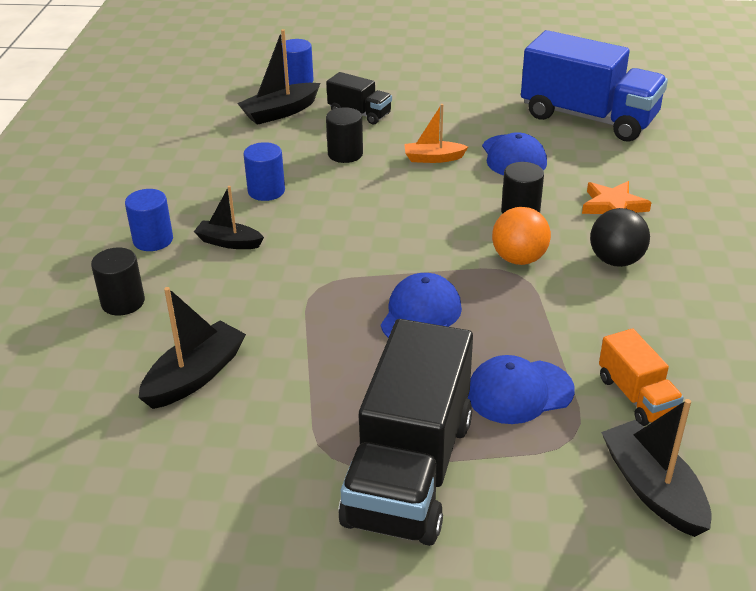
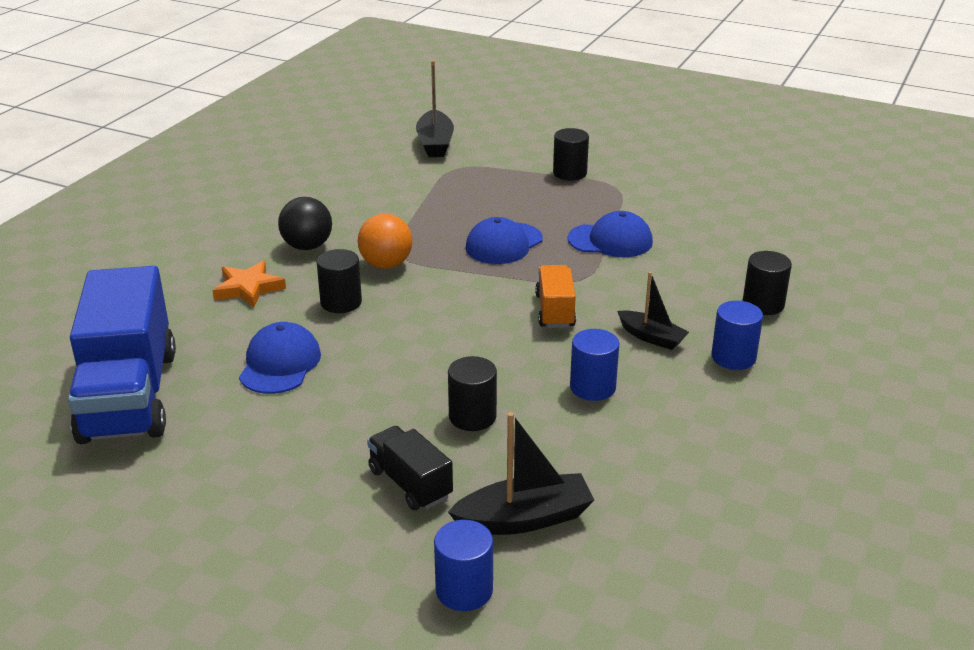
camera: 160 degrees left, 5 degrees down
(195, 376) = (701, 241): black boat -> none
(409, 470) = (569, 173): black truck -> black cylinder
(433, 158) = (371, 384): orange boat -> none
(519, 392) = (470, 191): blue cap -> blue cap (610, 240)
(588, 118) = (129, 395): blue truck -> blue truck turned 150 degrees counterclockwise
(636, 396) = (397, 175): orange truck -> orange truck (555, 311)

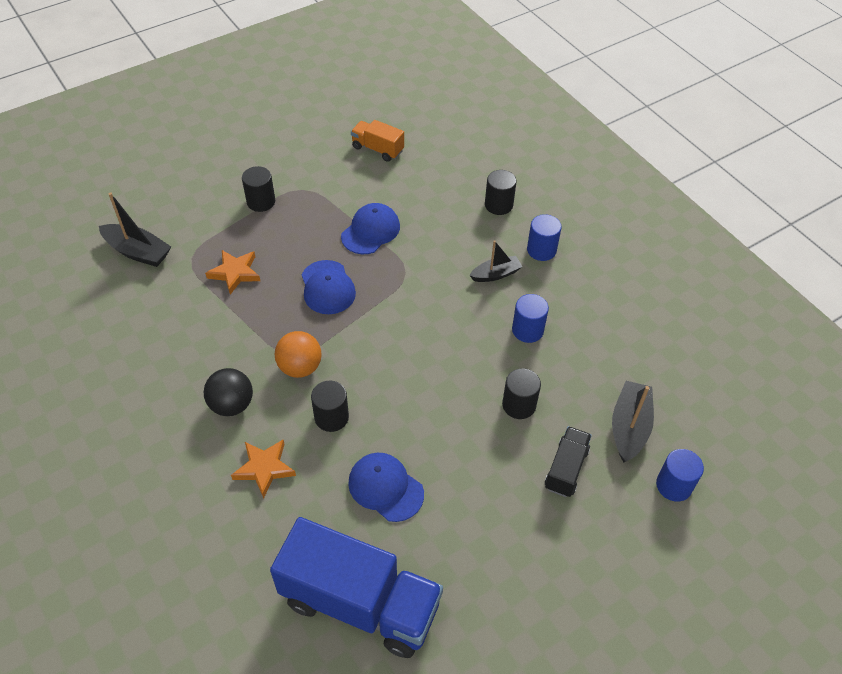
camera: 60 degrees left, 20 degrees up
(410, 484) = (566, 469): black truck -> black truck turned 120 degrees clockwise
(464, 193) = (235, 273): none -> orange star
(555, 311) = (433, 304): orange truck -> orange truck (377, 149)

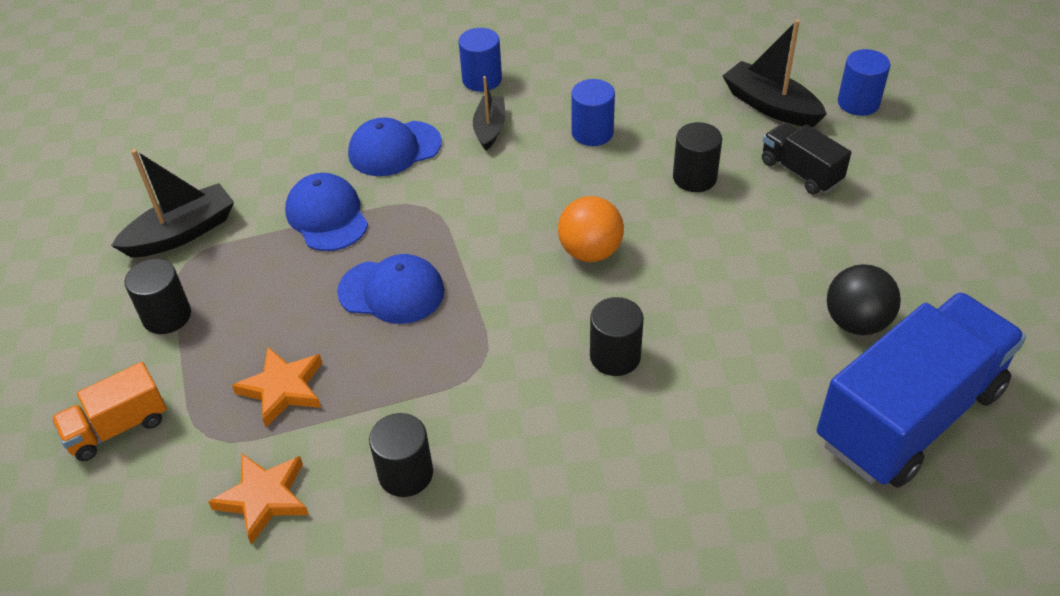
camera: 60 degrees left, 5 degrees down
(137, 252) = (133, 508): black boat -> black boat (182, 233)
(232, 405) = (528, 464): black ball -> black ball (856, 322)
(264, 468) = (660, 457): orange star -> orange star (264, 498)
(300, 367) = (511, 364): orange ball -> orange ball (590, 252)
(377, 149) = (184, 161): orange truck -> orange truck (118, 427)
(385, 488) = (752, 336): blue cap -> blue cap (394, 149)
(498, 205) = (383, 88): black cylinder -> black cylinder (405, 474)

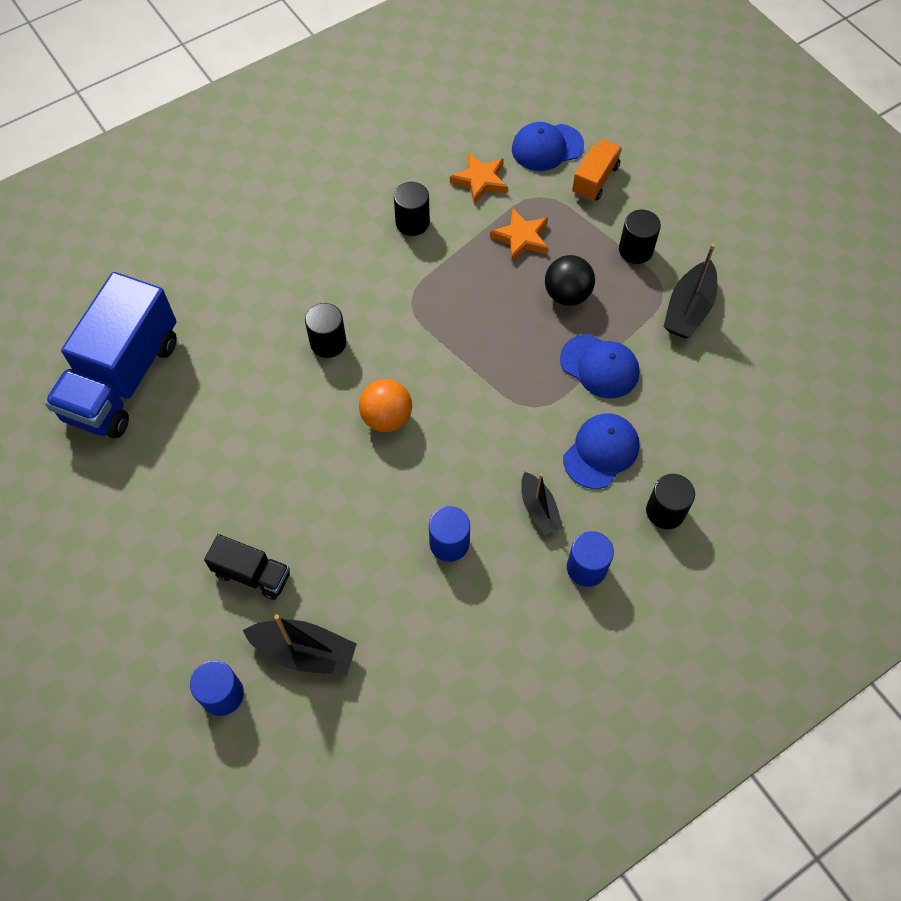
camera: 150 degrees right, 15 degrees up
(392, 291) = (505, 327): blue cap -> blue cap (547, 147)
(694, 178) = (339, 528): black cylinder -> black cylinder (665, 511)
(856, 322) = (172, 437): black ball -> black ball (567, 295)

